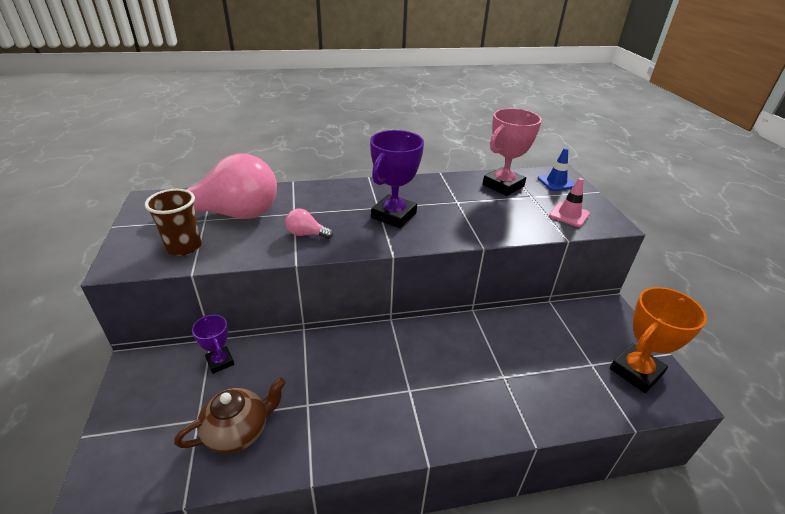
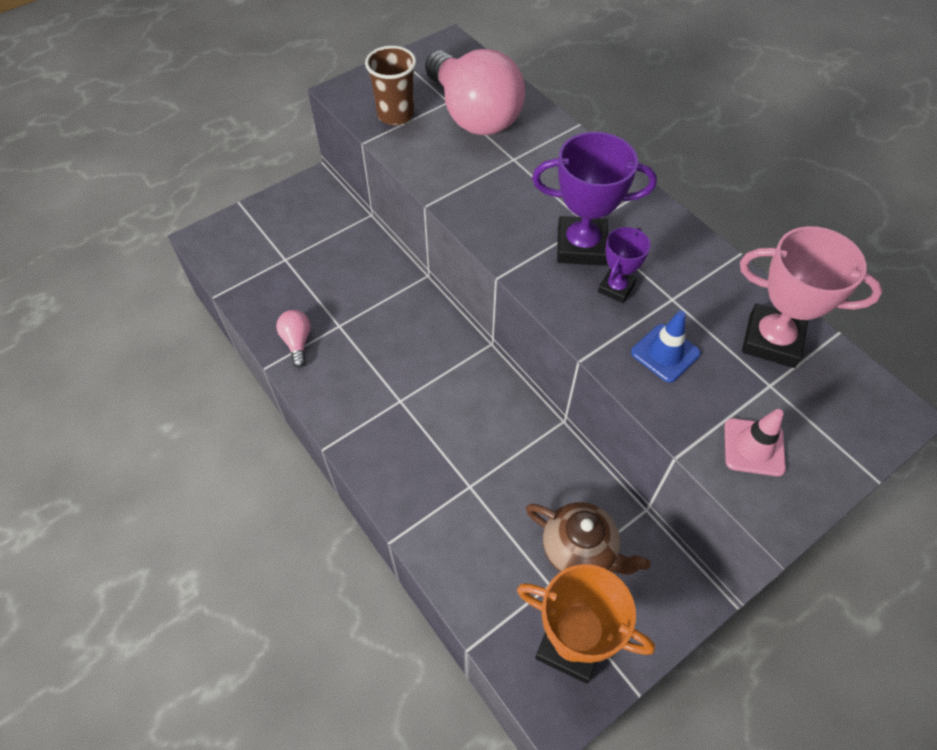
camera: 65 degrees right, 20 degrees up
(220, 362) = (350, 237): purple trophy -> purple trophy (616, 288)
(238, 431) = (288, 292): brown teapot -> brown teapot (580, 550)
(306, 234) = (482, 188): pink light bulb -> pink light bulb (297, 342)
(556, 182) = (853, 410): blue traffic cone -> blue traffic cone (665, 353)

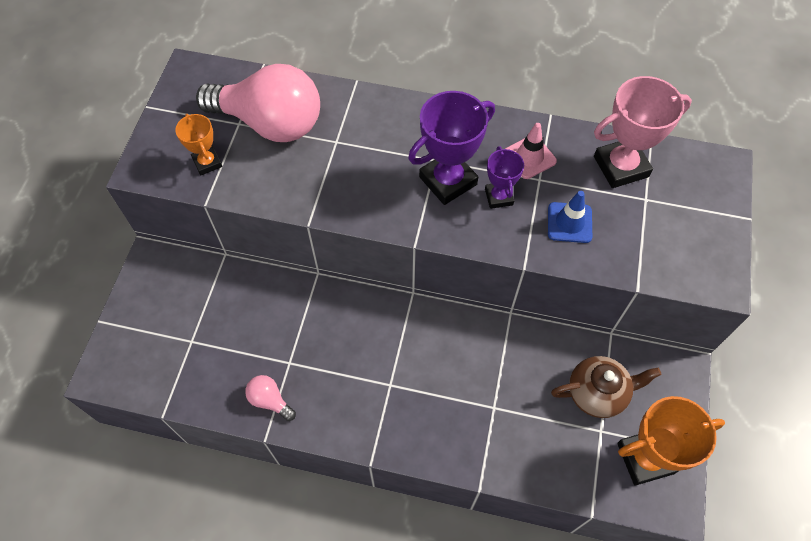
camera: 40 degrees left, 5 degrees up
(395, 115) = (207, 162): brown cup -> orange trophy
(754, 447) = (672, 249): pink traffic cone -> pink traffic cone (529, 157)

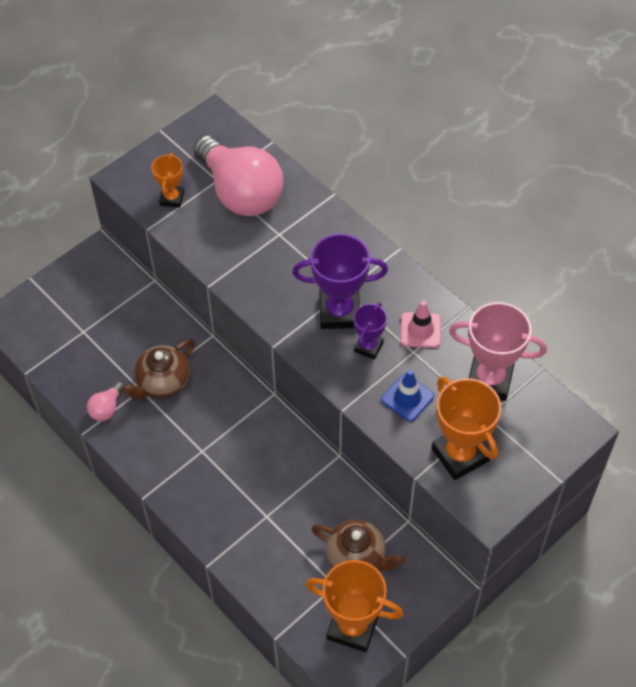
camera: 35 degrees right, 5 degrees down
(270, 400) = (107, 408): pink light bulb -> pink light bulb turned 135 degrees counterclockwise
(304, 343) = (162, 382): none -> brown teapot
(654, 246) = (460, 455): none -> orange trophy

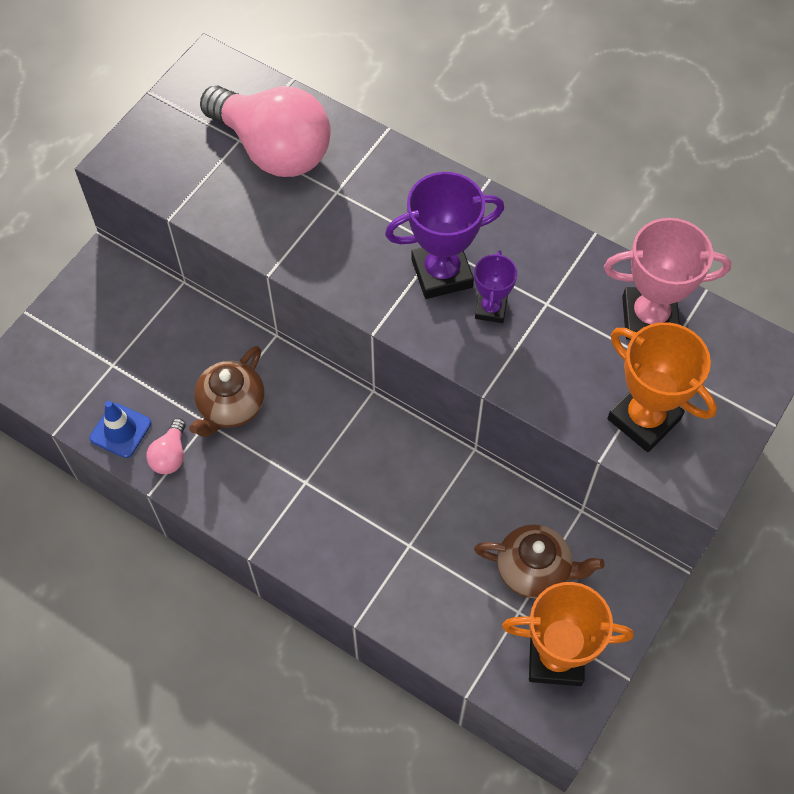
camera: 15 degrees left, 5 degrees up
(172, 198) = (189, 174): orange trophy -> none
(407, 398) = (558, 362): blue traffic cone -> blue traffic cone (120, 430)
(420, 330) = (547, 275): pink traffic cone -> none

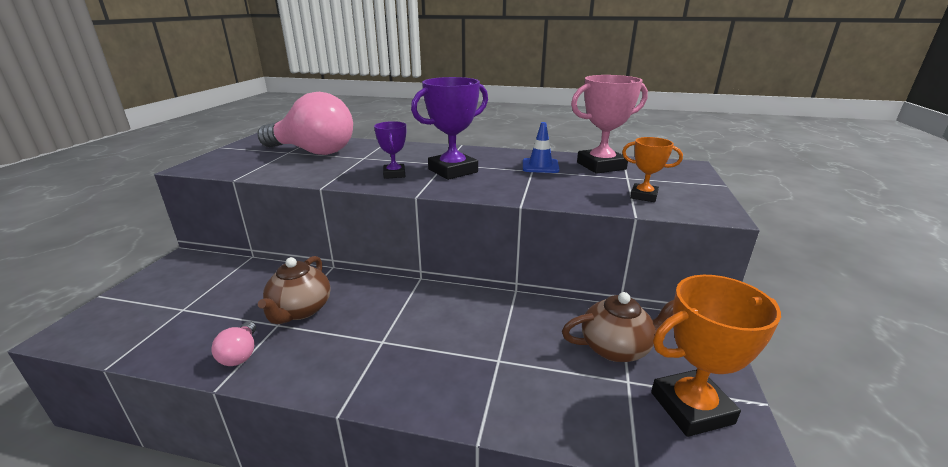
camera: 20 degrees left, 35 degrees down
(120, 430) = (186, 349): blue traffic cone -> blue traffic cone (540, 166)
(491, 309) = (496, 177): purple trophy -> purple trophy (394, 174)
(644, 419) = (643, 196): orange trophy -> orange trophy, size x0.56

